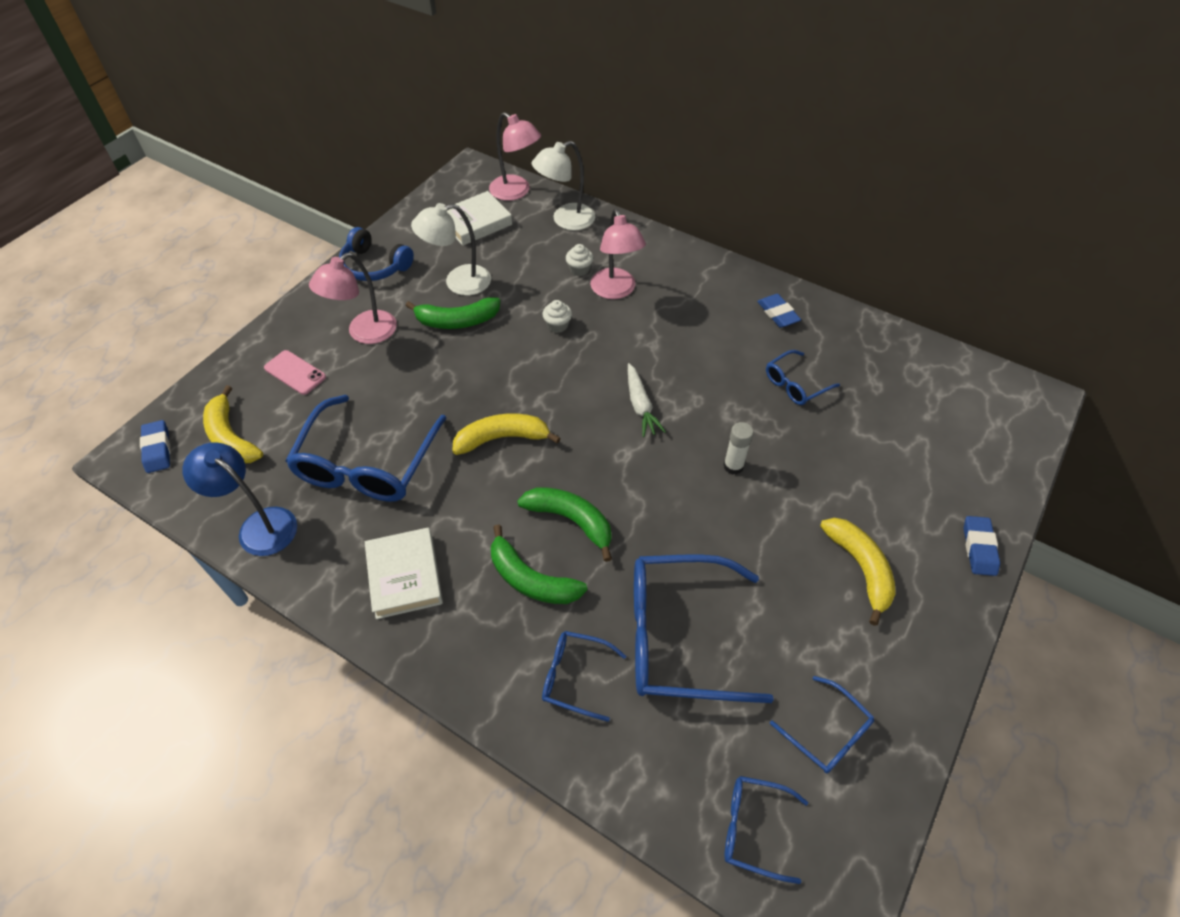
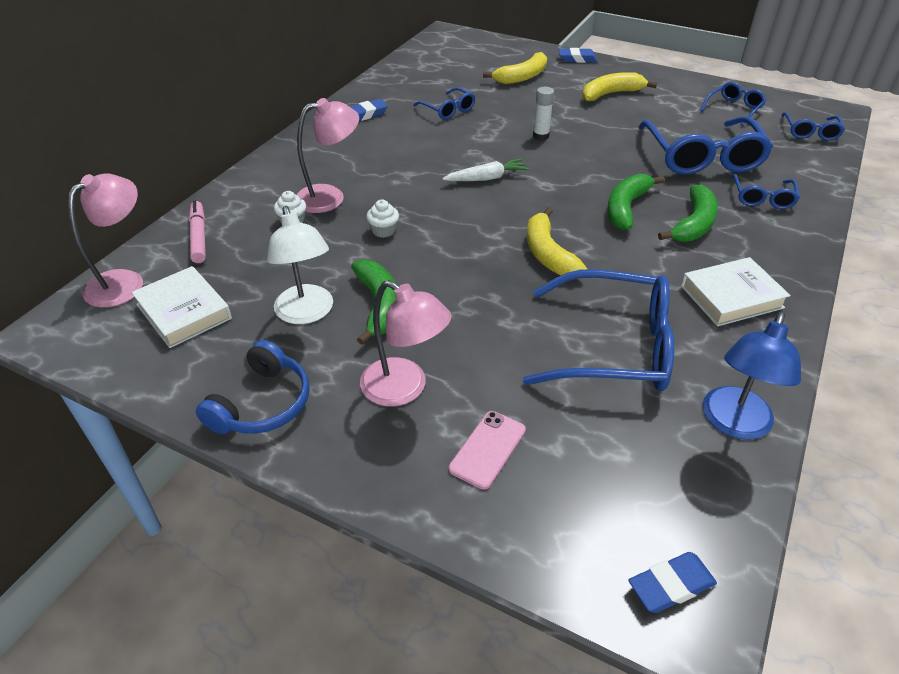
camera: 95 degrees left, 10 degrees down
(231, 437) = (619, 493): yellow banana -> yellow banana (522, 77)
(565, 220) = (199, 237): white lamp -> pink marker

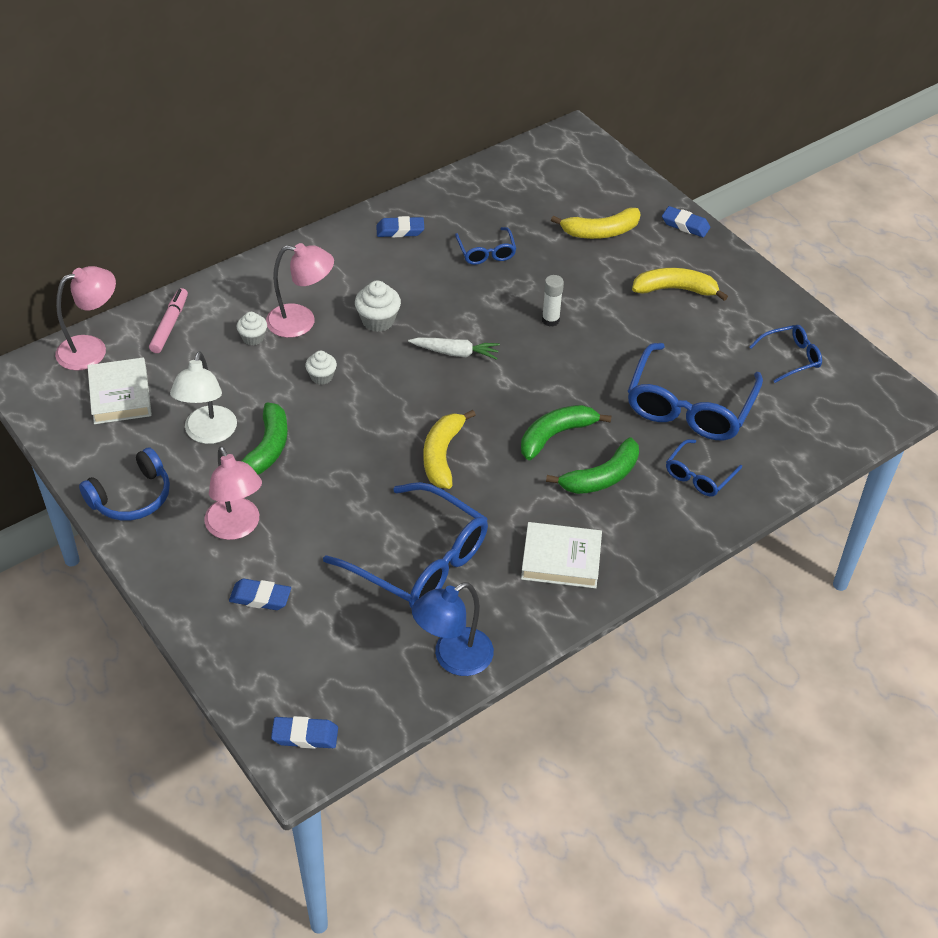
camera: 25 degrees right, 5 degrees up
(399, 176) = (378, 321): none -> white cupcake
(488, 449) = (260, 598): pink phone -> blue eraser
(810, 132) = (841, 418): blue glasses -> none

